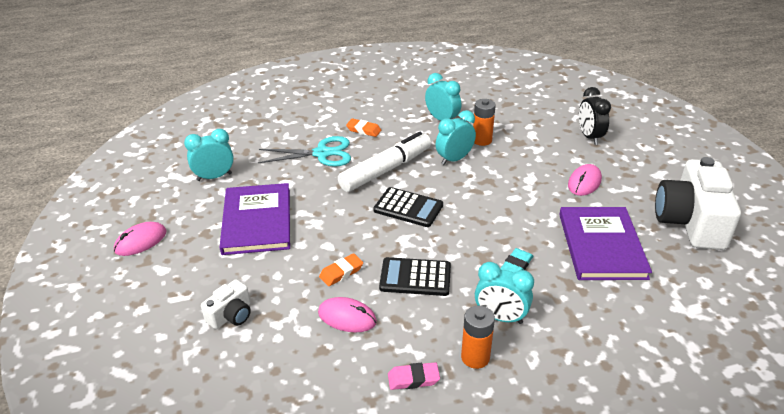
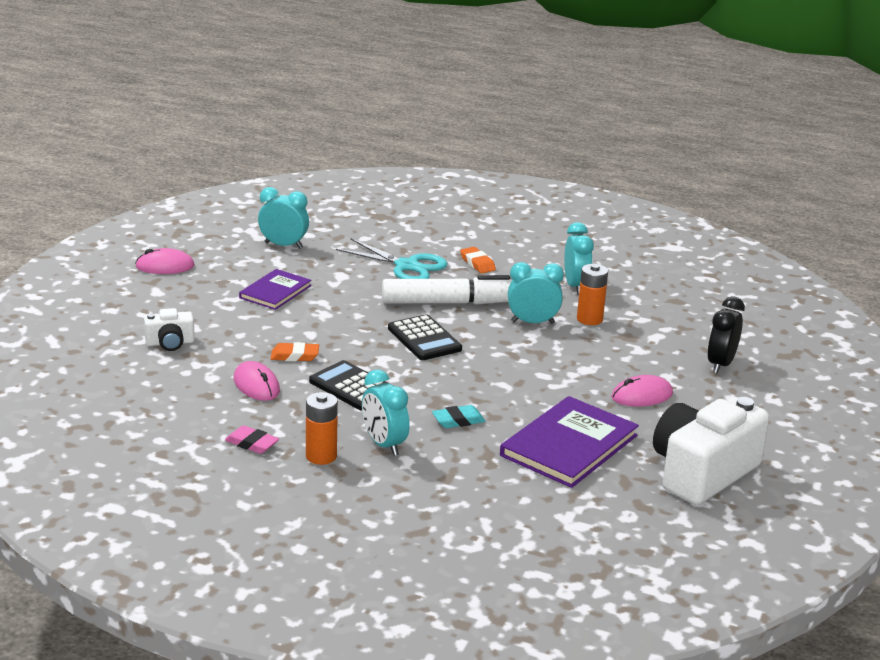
camera: 35 degrees right, 10 degrees down
(257, 221) = (275, 292): purple book -> purple book, size x0.60

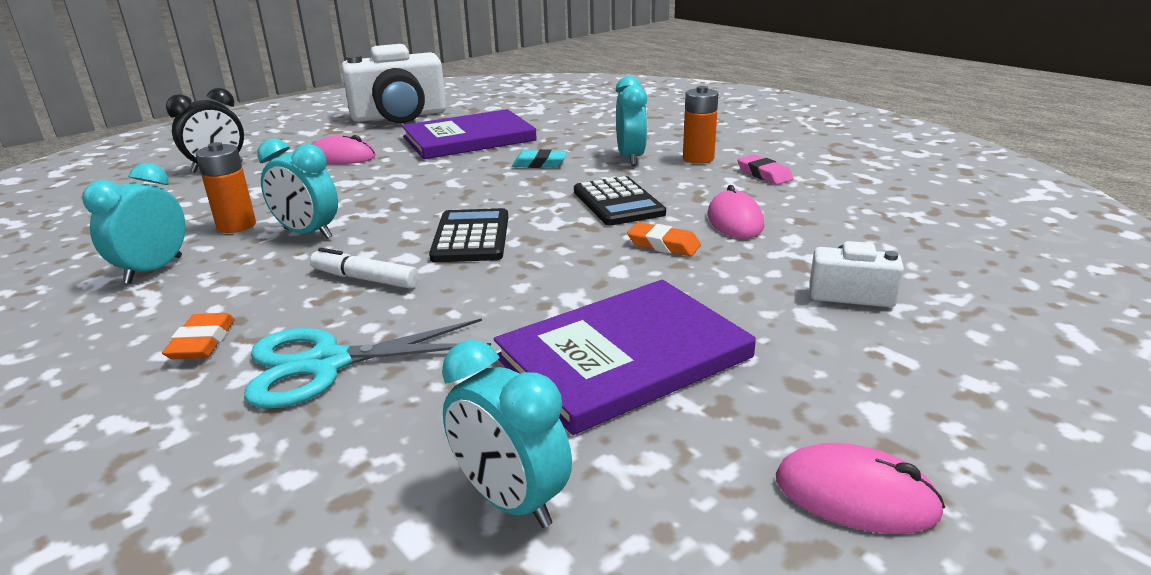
camera: 150 degrees left, 0 degrees up
(275, 292) = (624, 357): purple book -> purple book, size x1.67
(407, 266) = (325, 364): turquoise scissors -> turquoise scissors turned 75 degrees counterclockwise
(449, 303) = (365, 279): white marker -> white marker, size x0.52

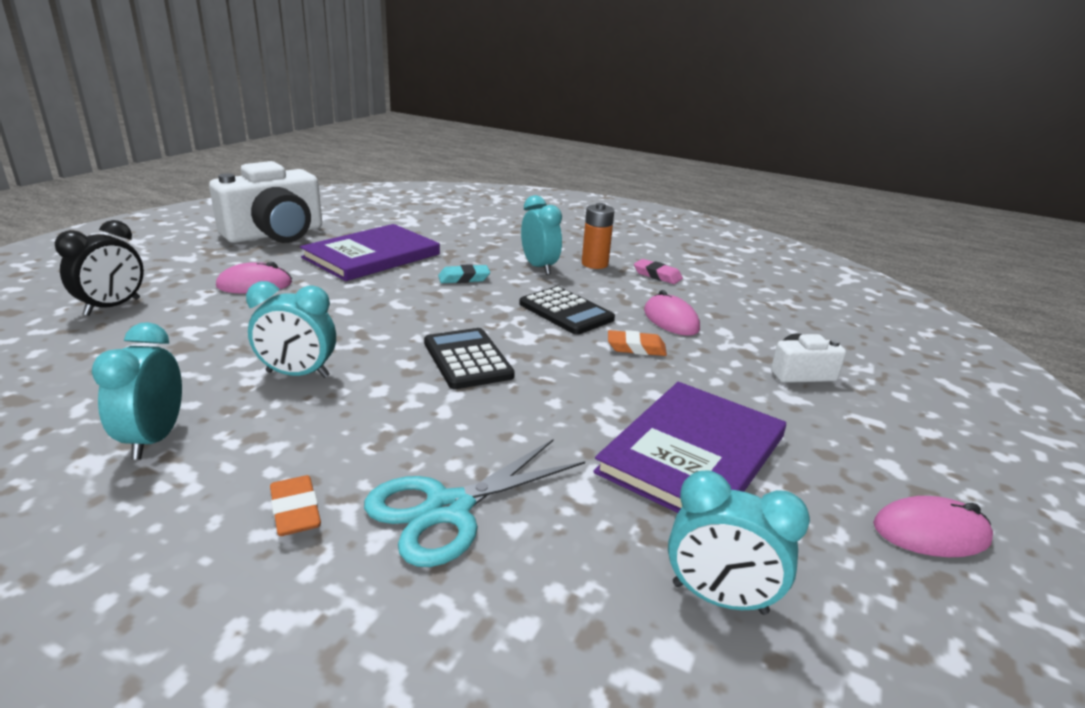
camera: 25 degrees left, 0 degrees up
(236, 225) = (205, 374): orange battery -> none
(365, 279) = (404, 415): white marker -> none

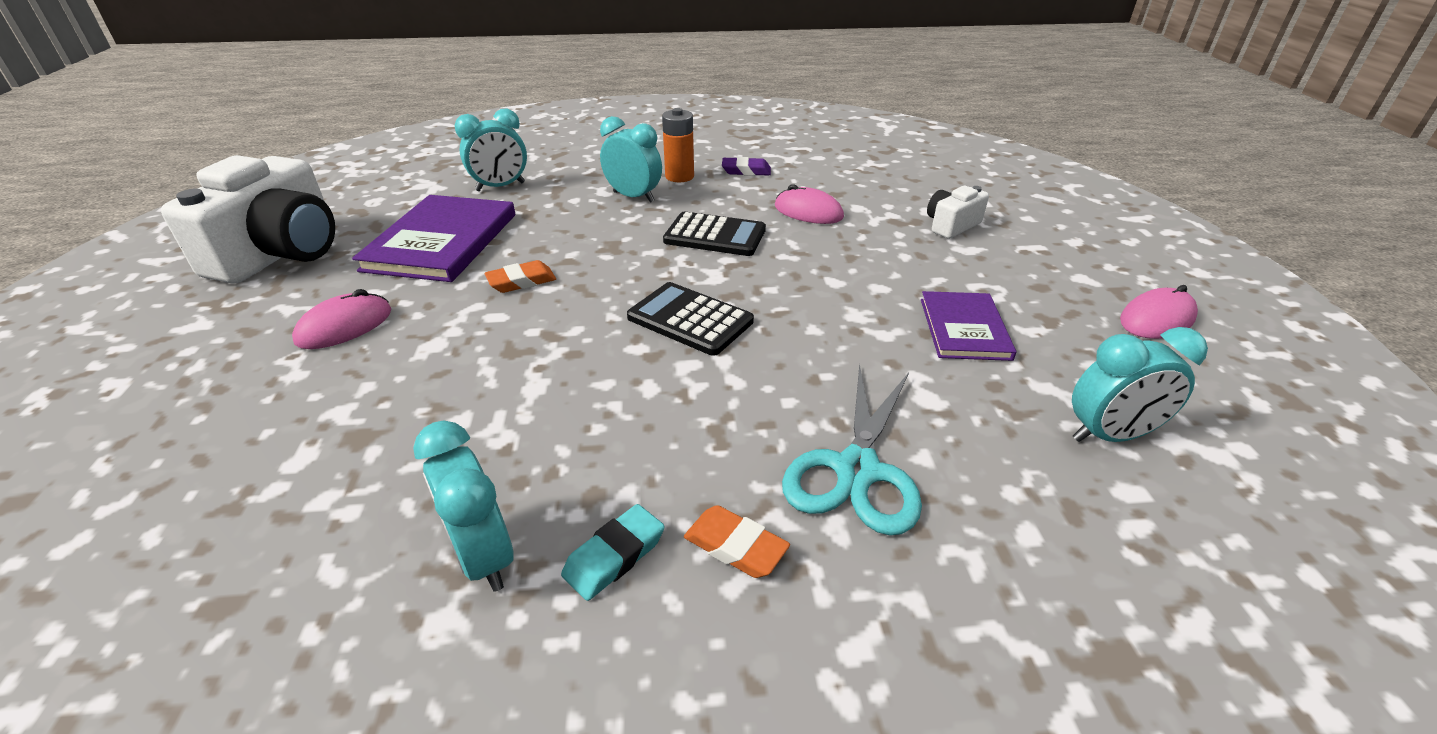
camera: 30 degrees left, 10 degrees up
(113, 307) = (182, 429): black clock -> none
(297, 374) = (544, 408): turquoise clock -> turquoise clock (500, 187)
(464, 278) = (576, 234): turquoise eraser -> turquoise eraser (614, 556)
(636, 348) = (814, 249): orange eraser -> orange eraser (521, 281)
(657, 275) = (746, 171): pink eraser -> purple eraser
(693, 454) = (964, 328): purple book -> purple book, size x0.60

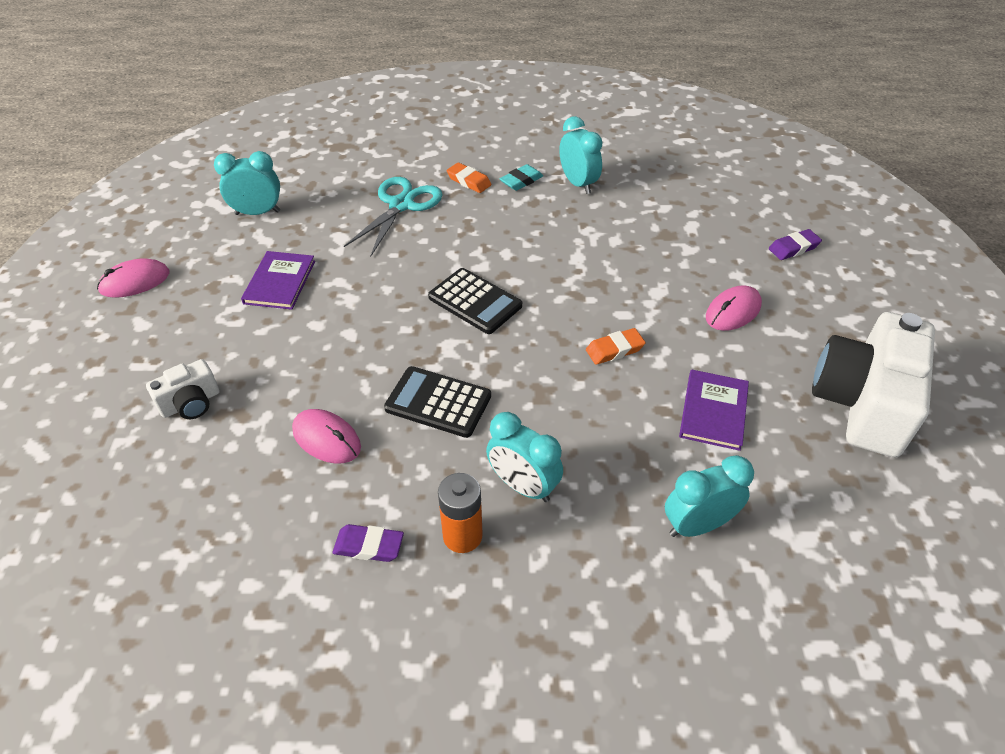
camera: 175 degrees left, 10 degrees up
(151, 423) = (793, 248): none -> purple eraser
(442, 242) = (713, 411): purple book -> purple book, size x0.60

